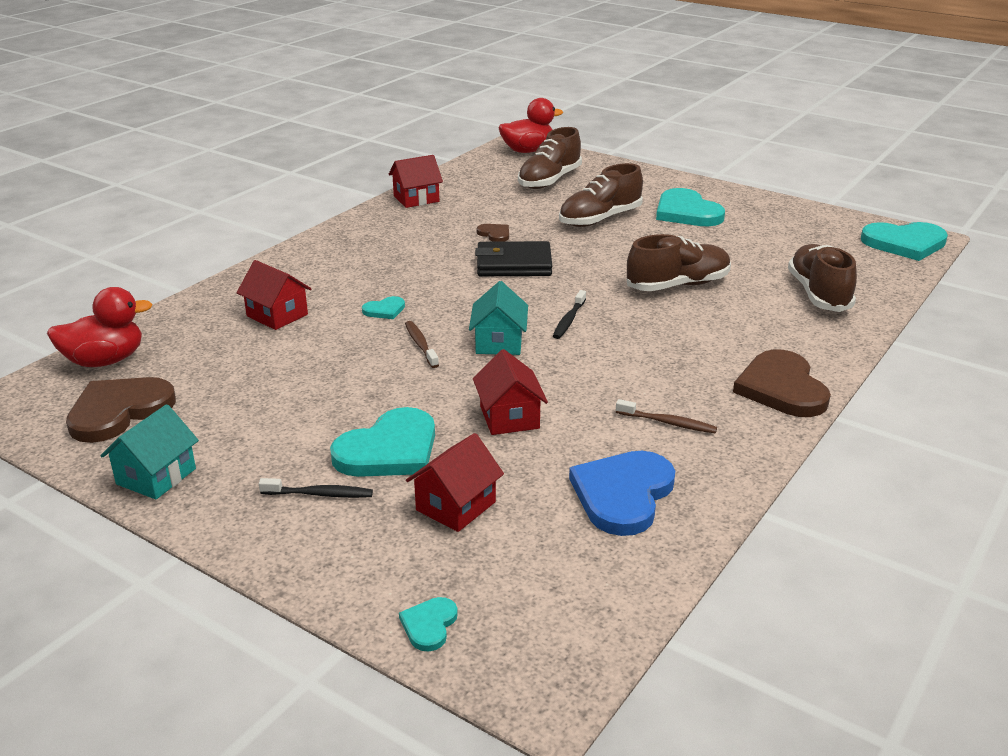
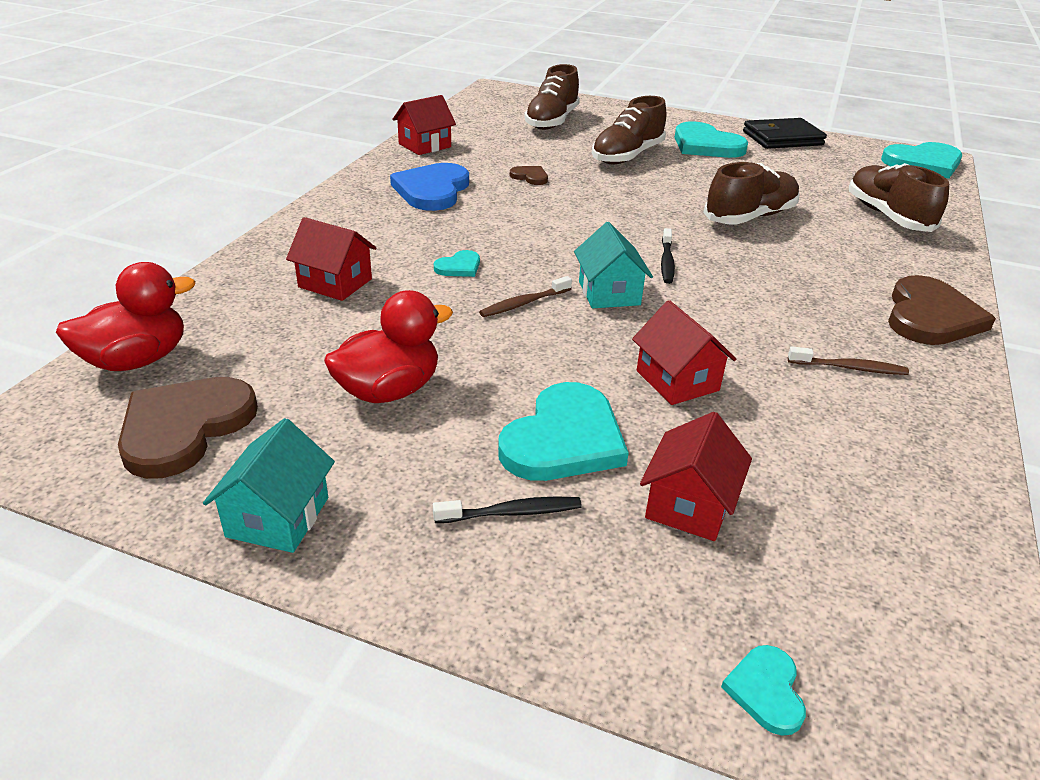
camera: 15 degrees left, 5 degrees up
(421, 345) = (523, 303): brown toothbrush -> brown toothbrush turned 90 degrees counterclockwise
(514, 264) = (570, 206): black wallet -> black wallet (782, 138)
(528, 151) = (512, 94): red duck -> red duck (389, 390)
(623, 494) = (866, 462): blue heart -> blue heart (432, 190)
(781, 388) = (930, 316): brown heart -> brown heart turned 135 degrees counterclockwise

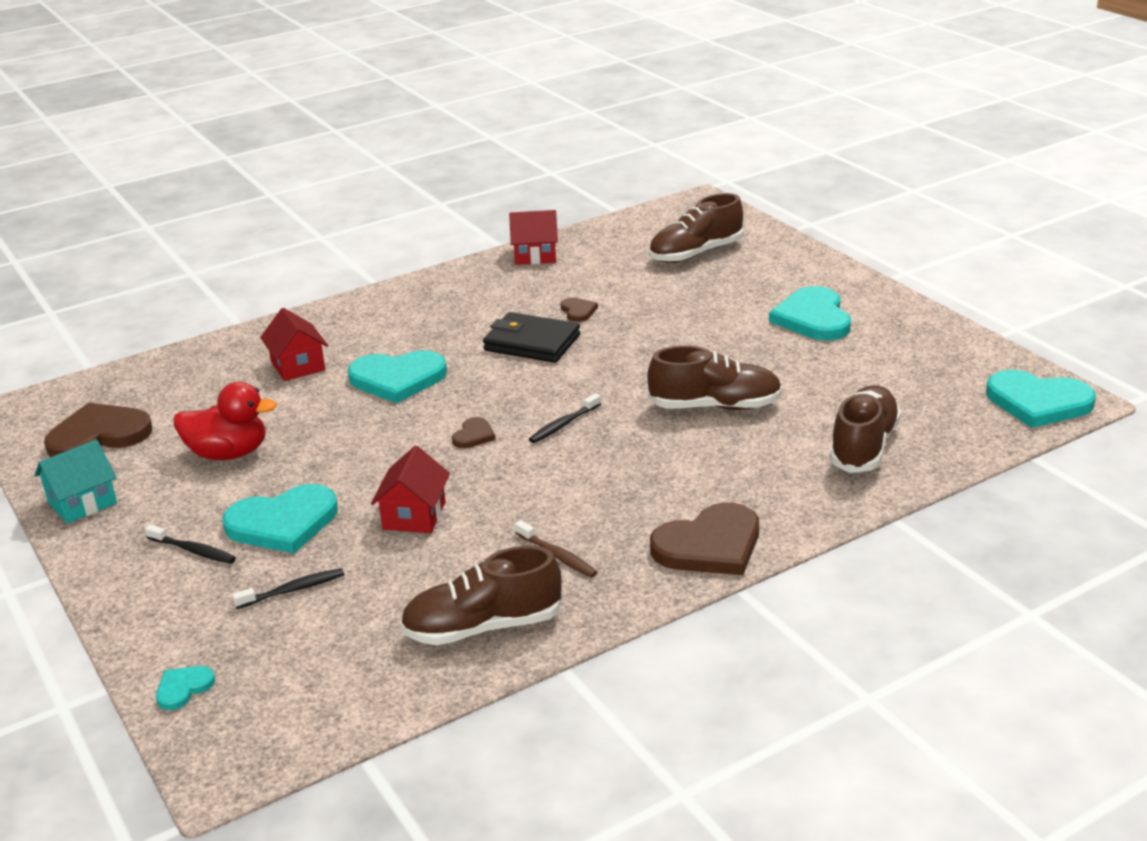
camera: 40 degrees right, 5 degrees down
(137, 360) = (123, 384): red duck -> none
(432, 190) = (476, 304): blue heart -> none
(459, 267) = (397, 379): turquoise heart -> turquoise heart, size x2.11
(523, 303) = (399, 423): brown toothbrush -> none
(609, 293) = (473, 435): turquoise house -> brown heart
(627, 156) = (706, 311): brown shoe -> brown shoe (483, 627)
(689, 505) = (293, 590): red house -> black toothbrush
(782, 138) = (919, 330): black wallet -> black wallet (532, 343)

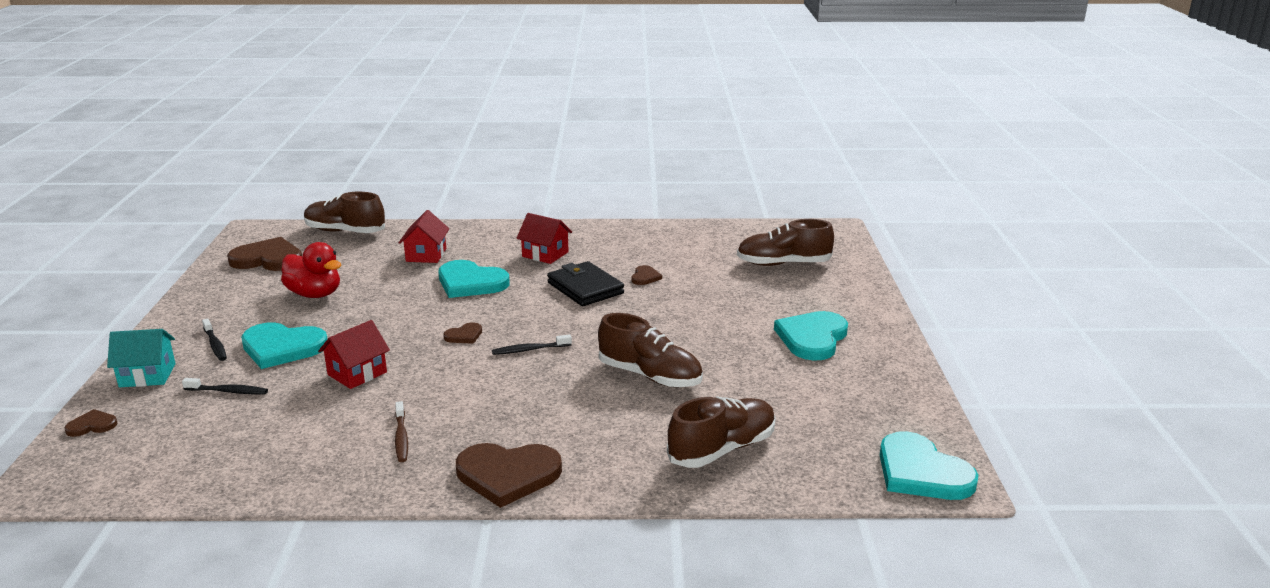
camera: 30 degrees right, 5 degrees down
(82, 503) = (205, 294): turquoise house -> turquoise house (147, 375)
(183, 688) = (92, 425): turquoise heart -> brown heart
(483, 627) = (291, 465): brown shoe -> brown shoe (345, 231)
(535, 255) = (667, 231): red house -> red house (545, 254)

